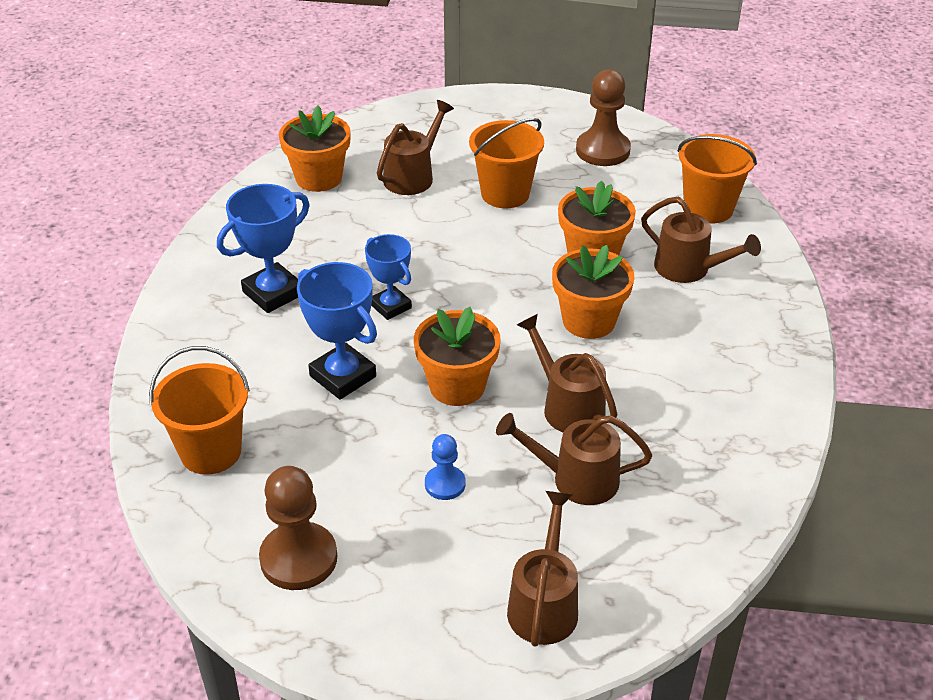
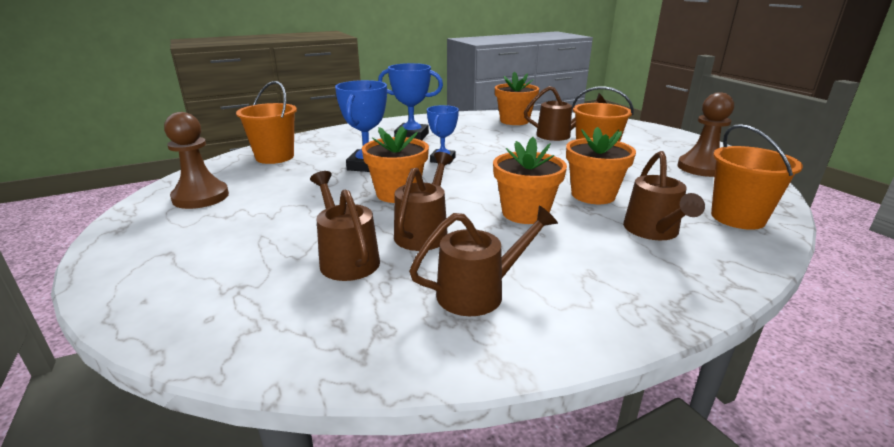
camera: 55 degrees right, 15 degrees down
(445, 484) = (299, 216): blue pawn -> none
(544, 603) = (192, 288): brown watering can -> brown watering can (480, 292)

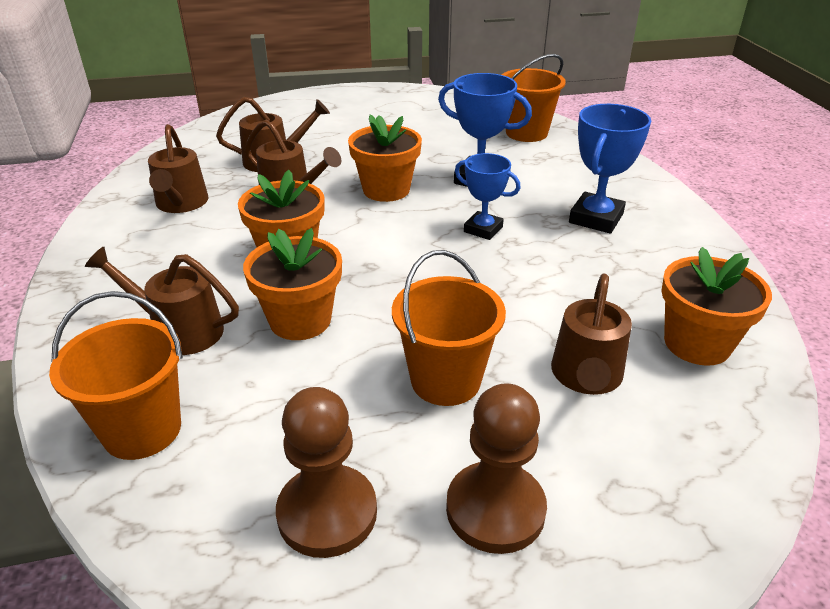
camera: 105 degrees right, 10 degrees up
(201, 197) = (429, 108): brown pawn -> brown pawn (495, 509)

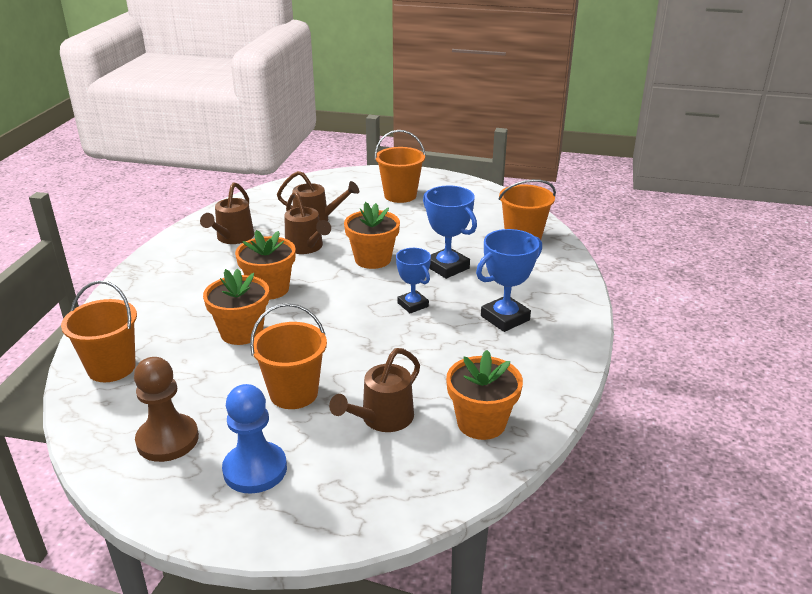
camera: 25 degrees right, 5 degrees down
(178, 330) = (170, 318): brown watering can -> none
(351, 116) = (400, 195): none -> orange bucket
(495, 509) = (255, 469): brown pawn -> blue pawn

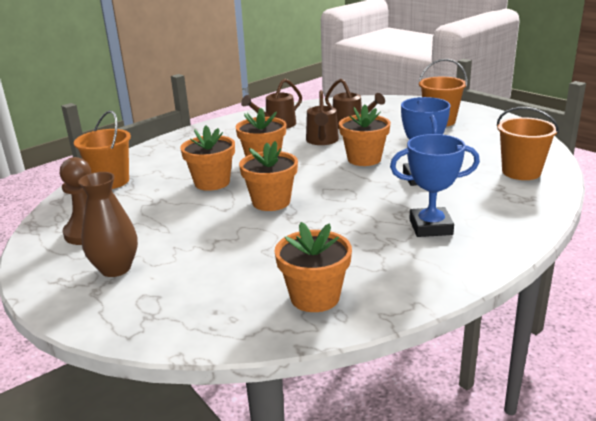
camera: 35 degrees right, 5 degrees down
(255, 469) = (115, 268): blue pawn -> brown vase
(294, 393) = (199, 230): orange bucket -> none
(333, 336) = (271, 202): none -> orange flower pot
(382, 419) = (239, 267): brown watering can -> none
(413, 305) = (359, 197): blue trophy -> none

